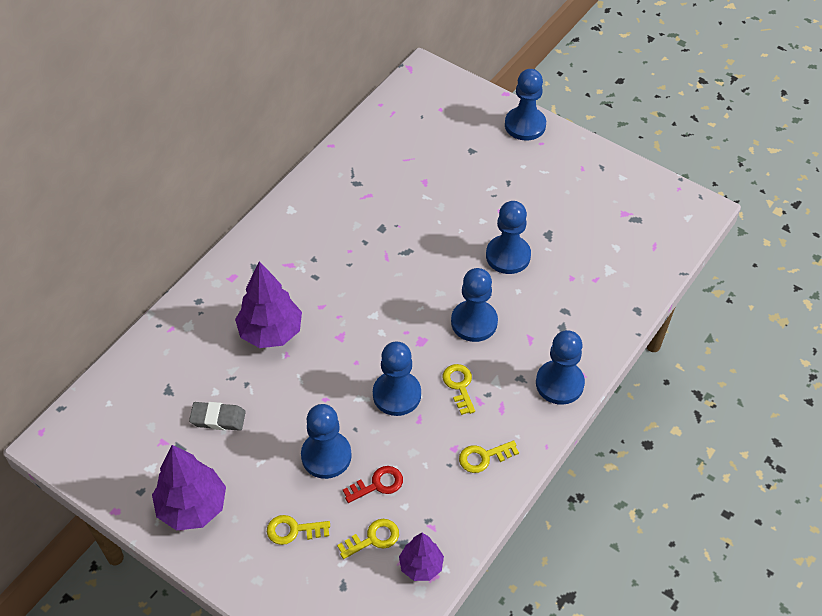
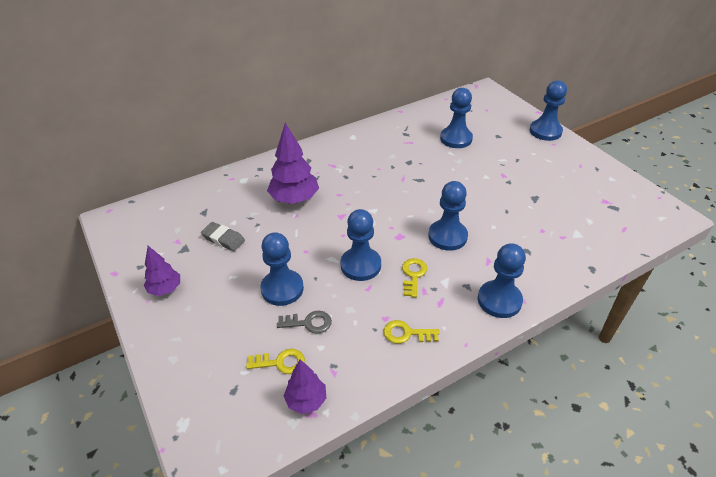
camera: 25 degrees right, 10 degrees down
(192, 507) = (165, 289): purple tree -> purple tree, size x0.60
(293, 530) = (224, 332): yellow key -> none
(377, 484) = (308, 323): red key -> grey key
(508, 256) = (496, 202): blue pawn -> blue pawn (456, 139)

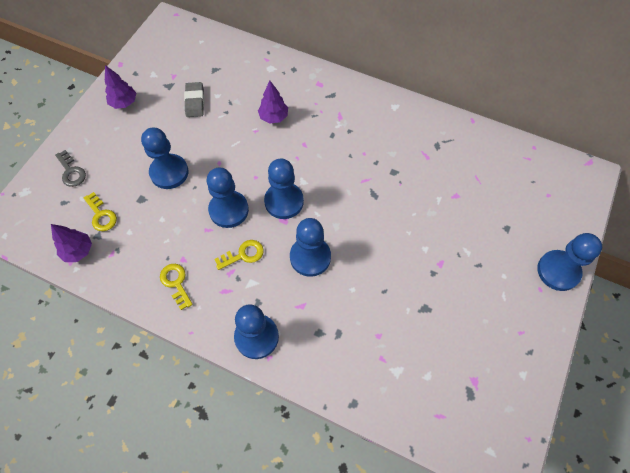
camera: 55 degrees right, 20 degrees up
(294, 199) = (274, 117): purple tree -> purple tree, size x0.60
(308, 323) = (147, 210): grey key -> grey key (71, 171)
(456, 139) = (467, 192): blue pawn -> blue pawn (284, 201)

